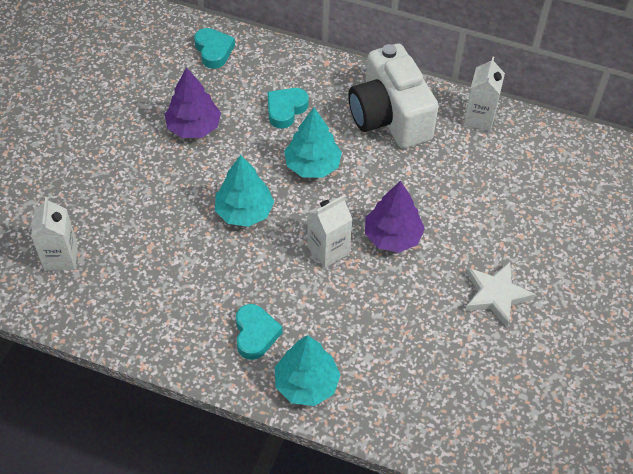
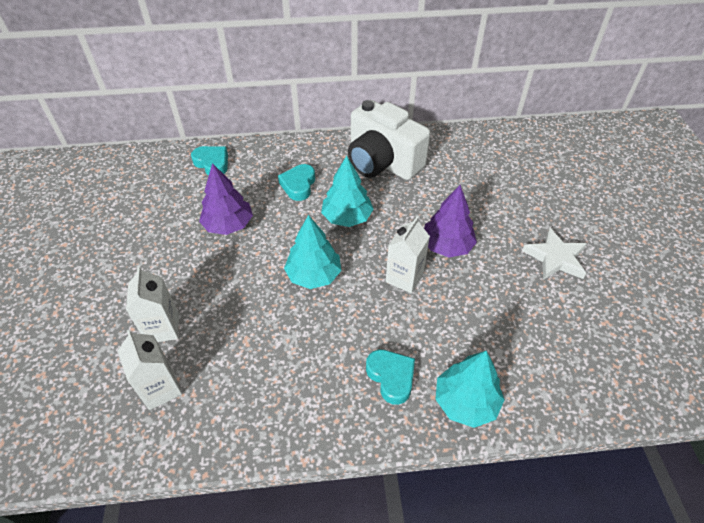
camera: 25 degrees left, 5 degrees down
(479, 118) = (446, 141): white carton -> white carton (163, 328)

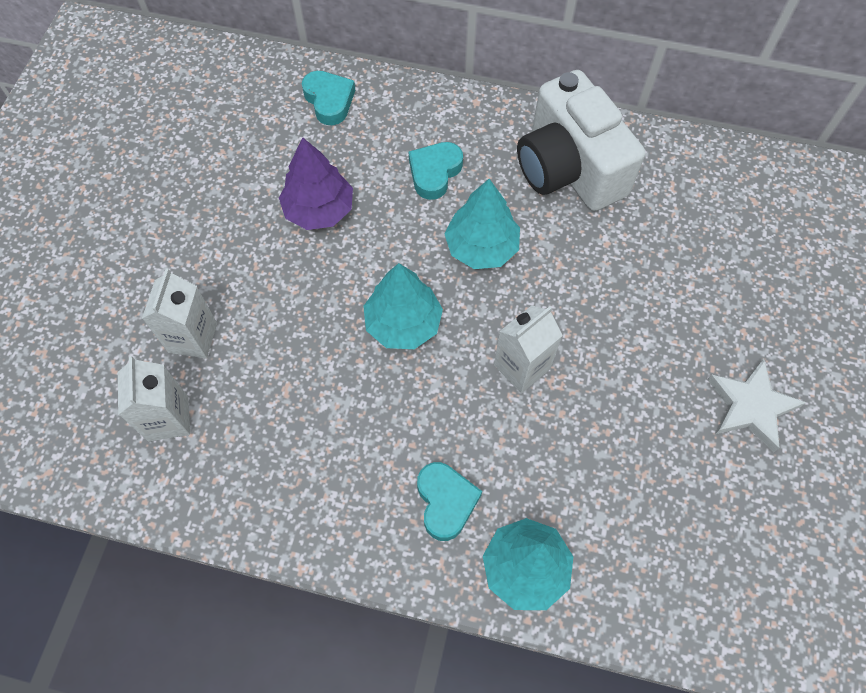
camera: 20 degrees right, 15 degrees up
(446, 246) = (602, 337): purple tree -> none

